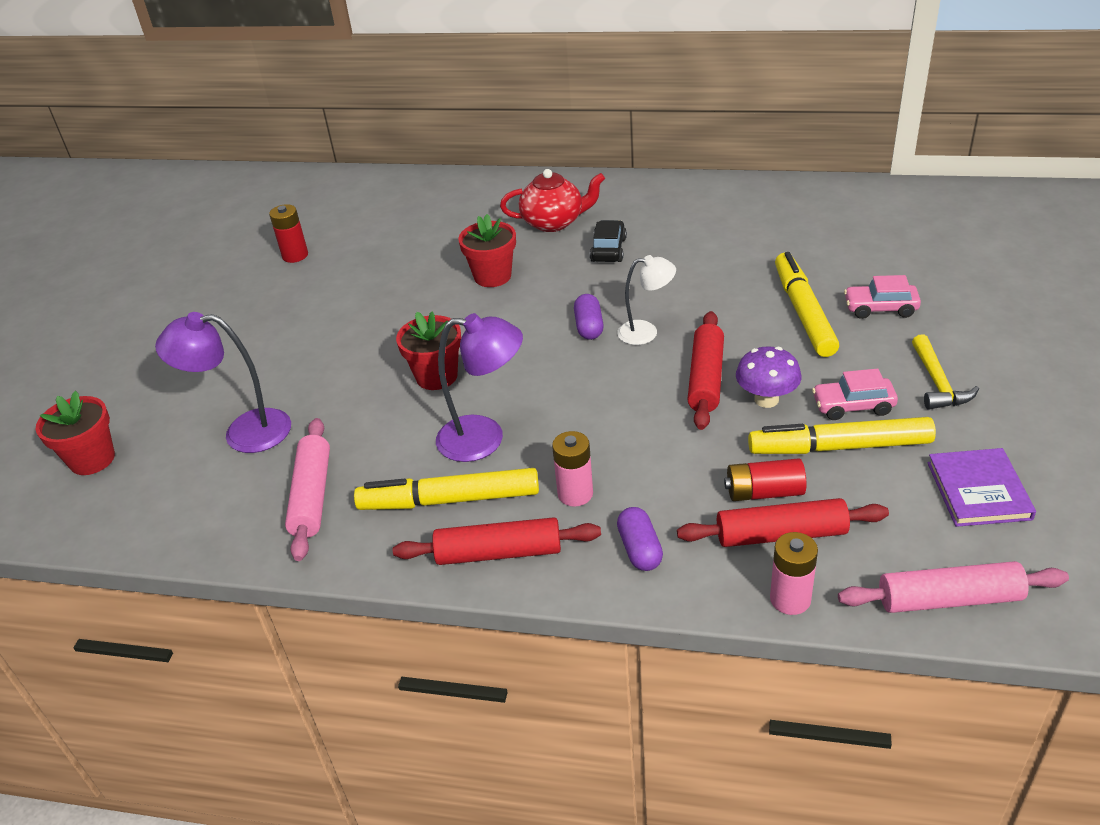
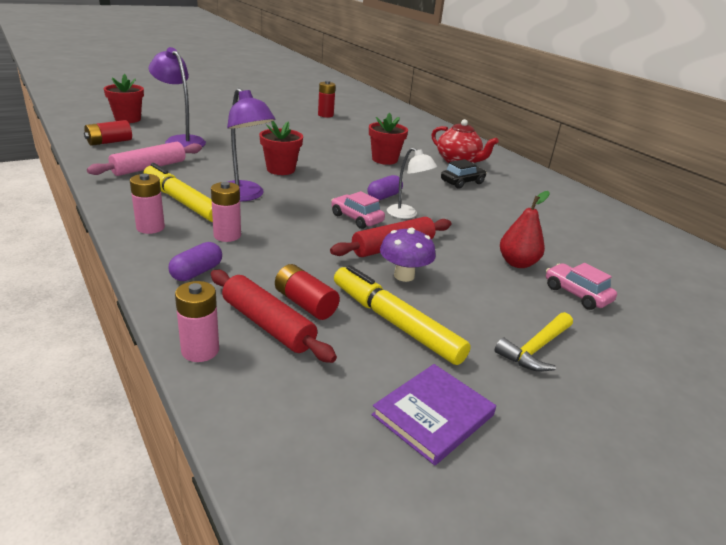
camera: 40 degrees right, 10 degrees down
(172, 508) = (109, 142): none -> red battery
(499, 552) = (150, 227): red rolling pin -> pink battery
(803, 312) = (517, 263): yellow marker -> red pear
(853, 406) = (448, 315): pink car -> pink car (356, 218)
(949, 599) = (274, 440): pink rolling pin -> none

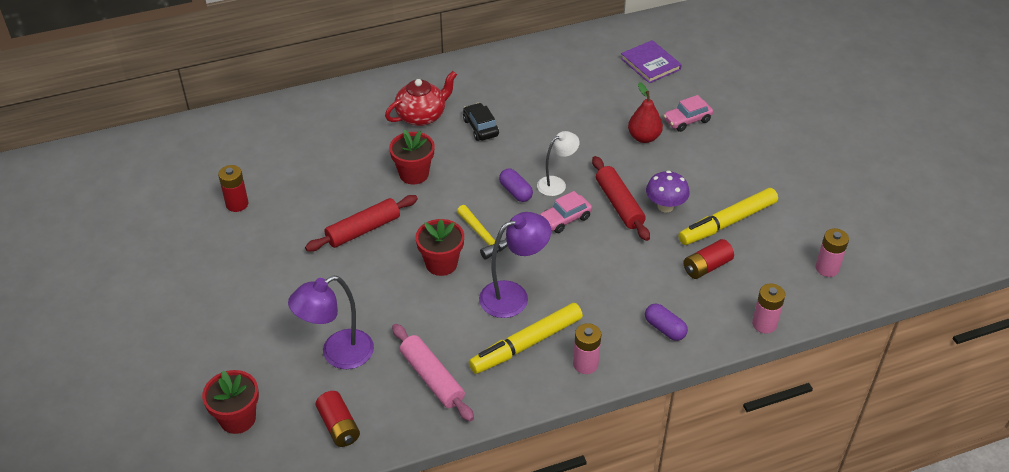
camera: 75 degrees left, 15 degrees up
(227, 235) = (600, 310): pink battery -> pink battery (827, 268)
(268, 325) = (733, 288): red rolling pin -> red rolling pin (363, 230)
(433, 415) = (814, 223): purple book -> purple book (650, 64)
(535, 349) = (752, 162): yellow hammer -> yellow hammer (484, 237)

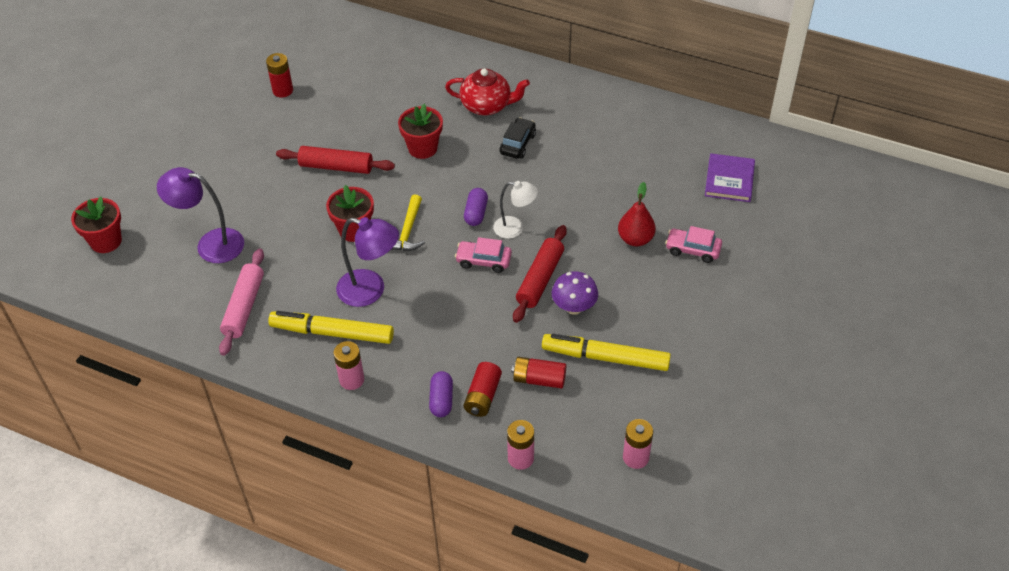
camera: 45 degrees right, 5 degrees up
(339, 426) = (151, 293): red battery -> red battery (483, 396)

